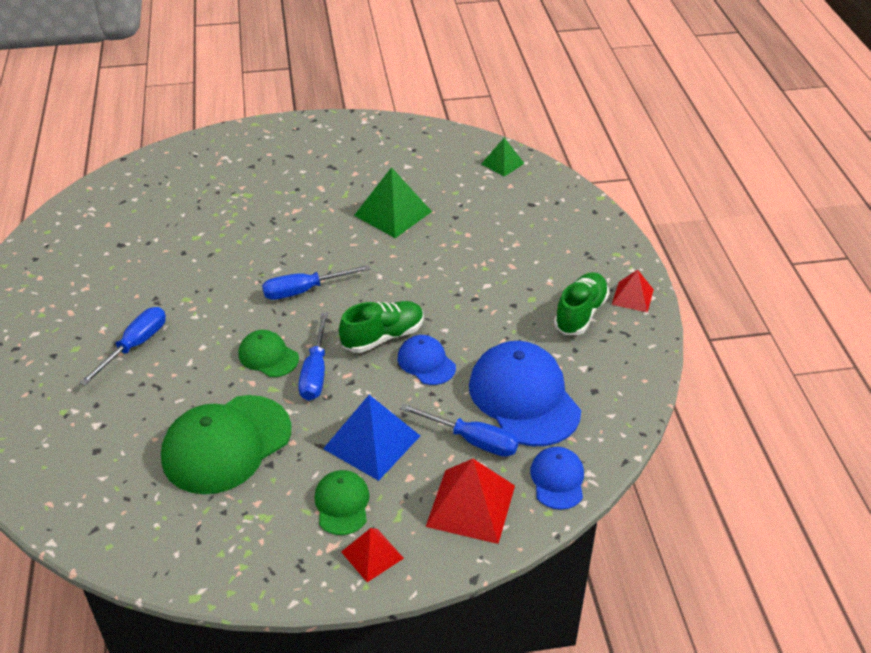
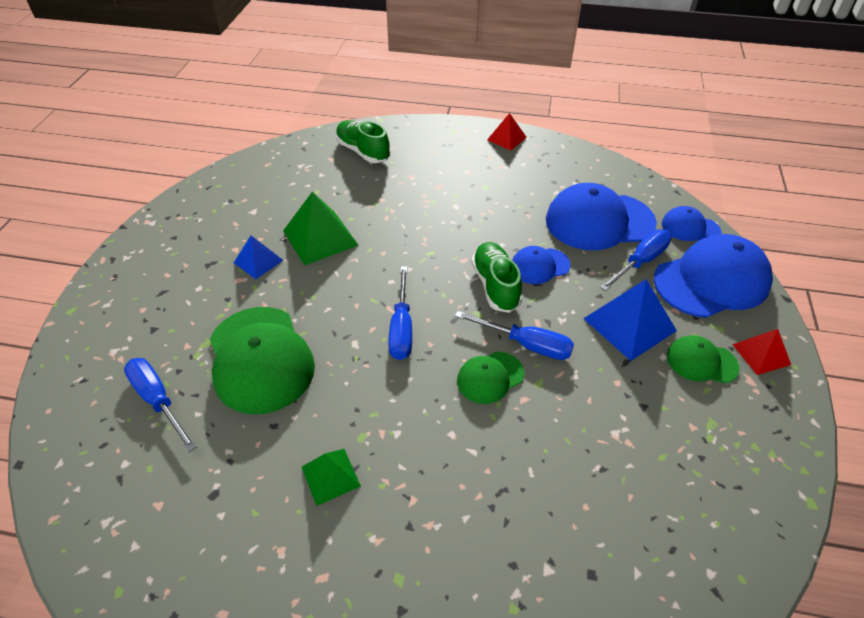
camera: 70 degrees left, 5 degrees up
(135, 346) = (423, 504): blue screwdriver -> blue screwdriver (158, 400)
(226, 444) = (609, 438): green cap -> green cap (260, 359)
(346, 189) = (258, 261): none -> blue pyramid
(470, 505) = (711, 281): red pyramid -> blue cap
(502, 163) = (296, 154): green pyramid -> green pyramid (330, 476)
(580, 314) = (514, 167): green shoe -> green shoe (363, 151)

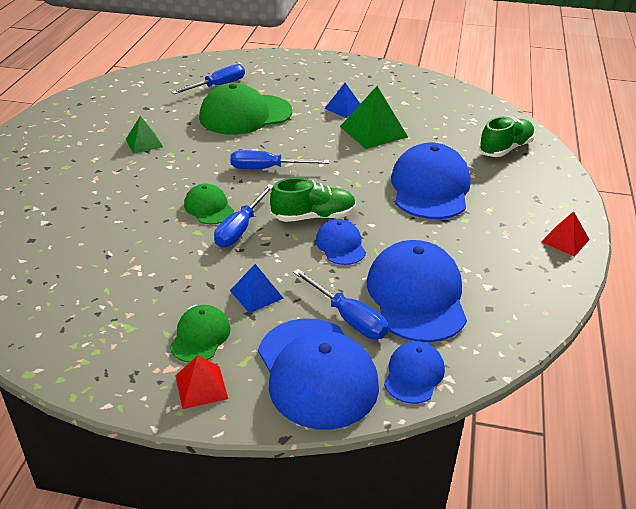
camera: 90 degrees right, 10 degrees down
(435, 203) = (430, 188): none -> blue cap
(629, 324) = (256, 294): blue pyramid -> blue pyramid, size x0.59

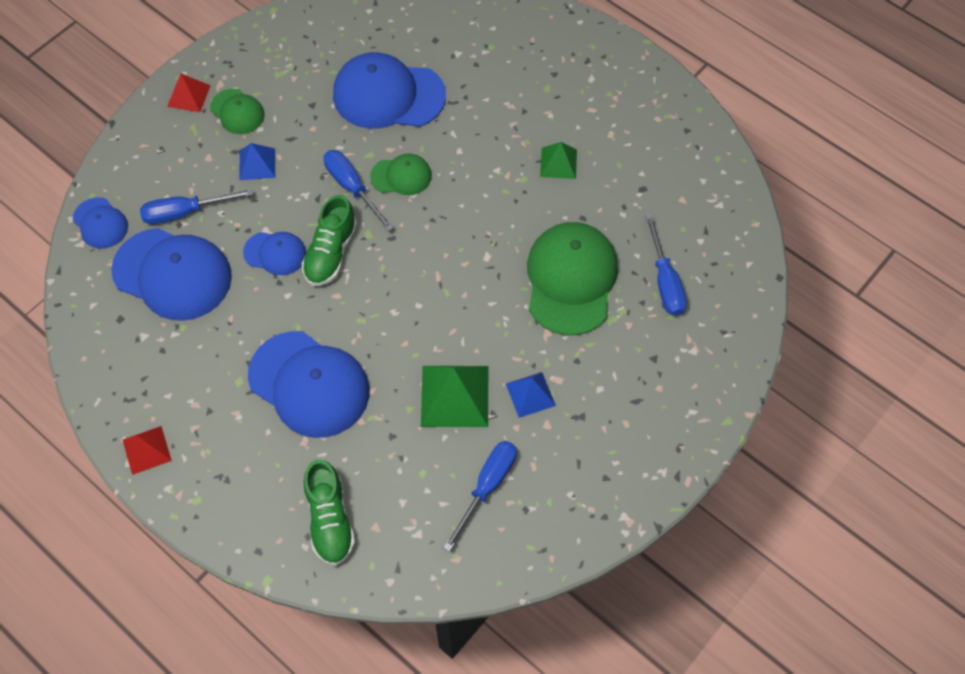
camera: 120 degrees right, 25 degrees up
(267, 168) = (440, 251): blue screwdriver -> blue screwdriver (487, 486)
(316, 372) = (149, 166): blue cap -> blue cap (388, 95)

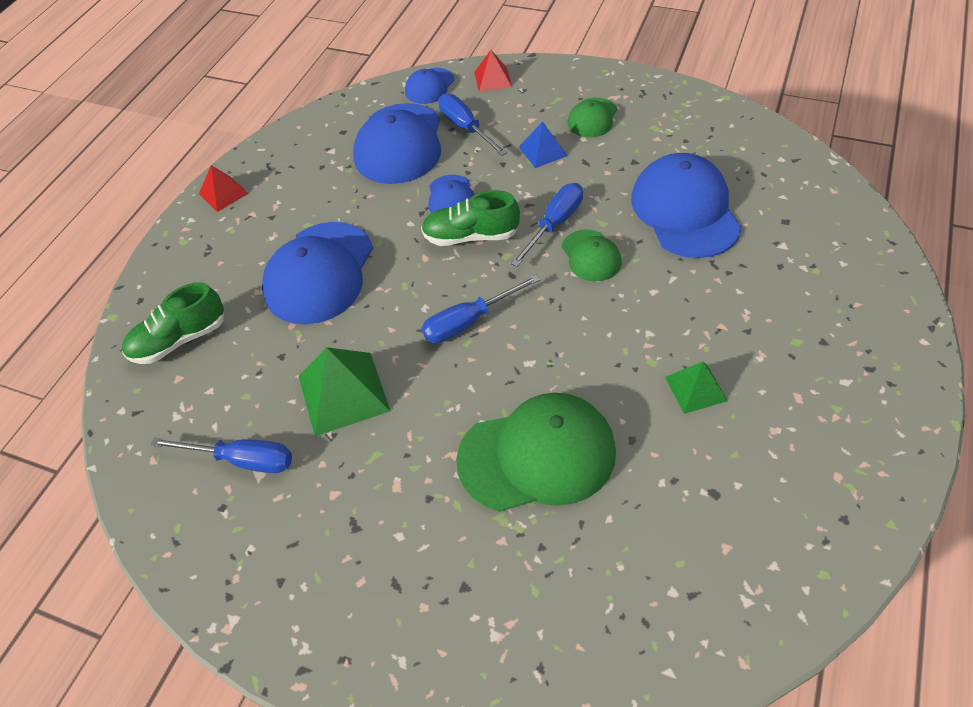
camera: 75 degrees right, 10 degrees down
(189, 95) = (589, 84): red pyramid -> red pyramid (493, 79)
(530, 394) = (367, 464): blue pyramid -> none
(665, 281) = (585, 565): blue screwdriver -> blue screwdriver (469, 321)

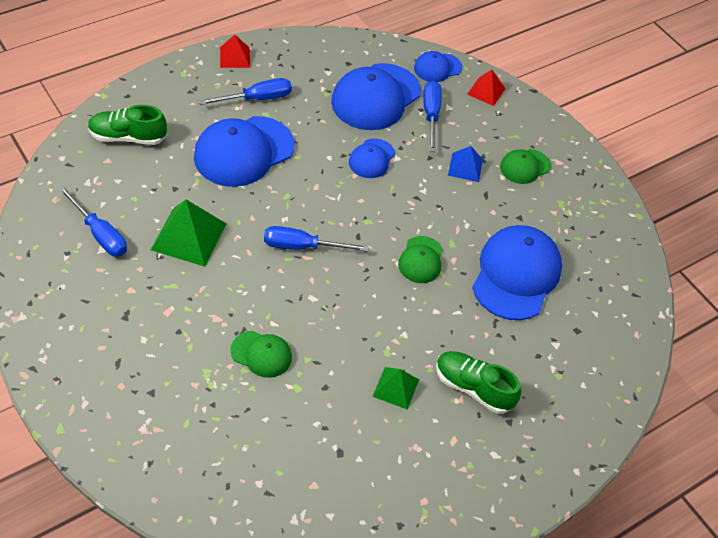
camera: 25 degrees right, 0 degrees up
(471, 236) = (358, 193): green shoe -> green shoe (473, 388)
(537, 455) = (261, 354): green cap -> green cap, size x0.52
(554, 224) = (420, 222): blue screwdriver -> blue screwdriver (257, 99)

